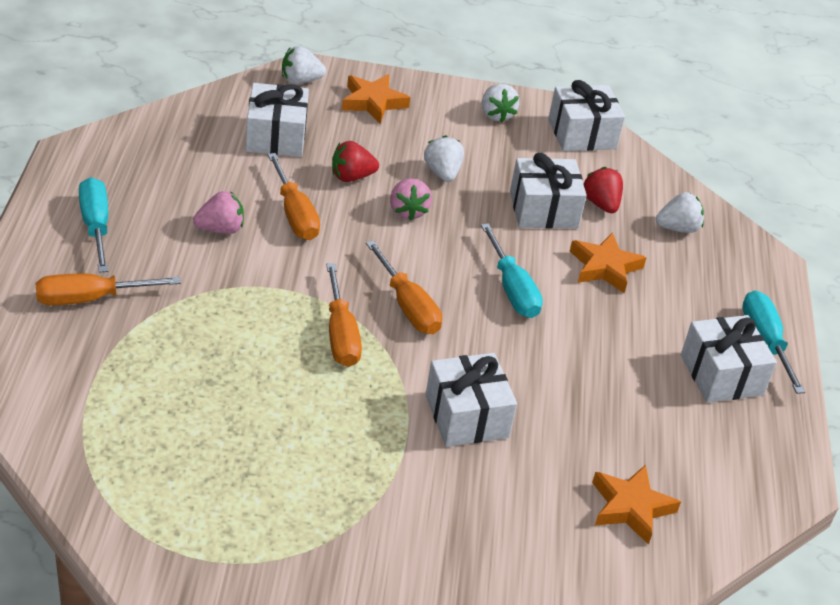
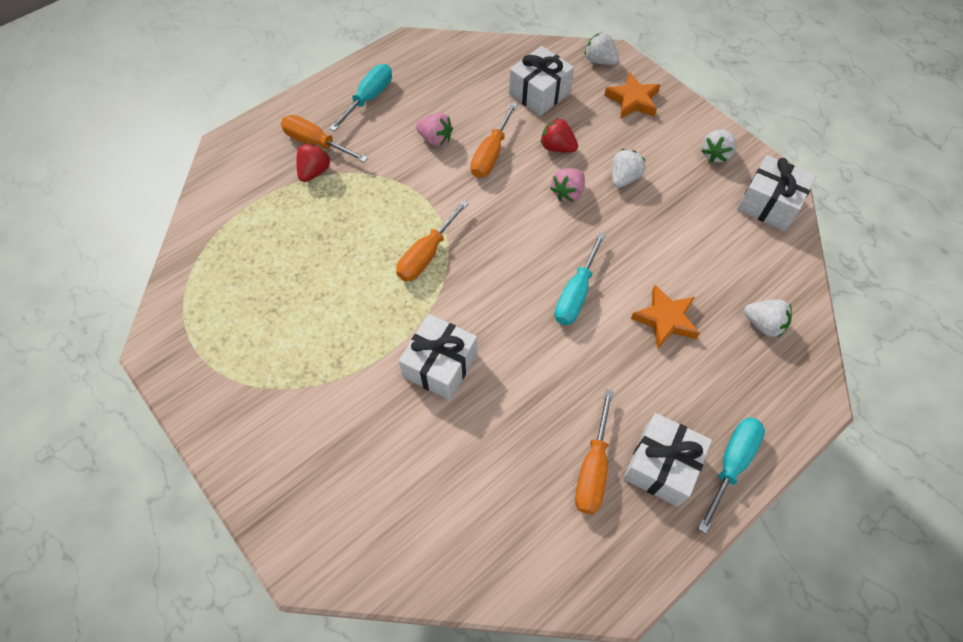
camera: 50 degrees right, 20 degrees up
(407, 306) = (491, 261): orange screwdriver -> orange screwdriver (593, 468)
(543, 210) = (668, 247): white gift -> none
(601, 204) = (720, 268): red strawberry -> red strawberry (314, 172)
(631, 507) = (472, 515): orange star -> none

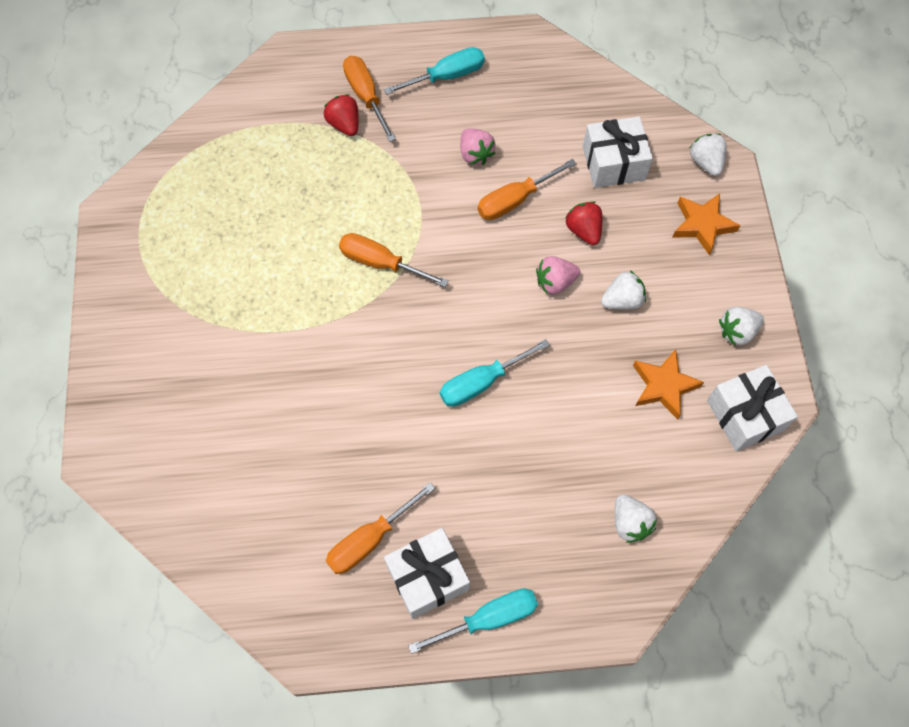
camera: 35 degrees right, 5 degrees up
(314, 172) = (344, 124): red strawberry -> red strawberry turned 90 degrees counterclockwise
(427, 254) = (381, 263): orange screwdriver -> orange screwdriver turned 45 degrees clockwise
(440, 365) = (316, 370): white gift -> none
(665, 319) = (542, 458): orange star -> orange star (664, 386)

